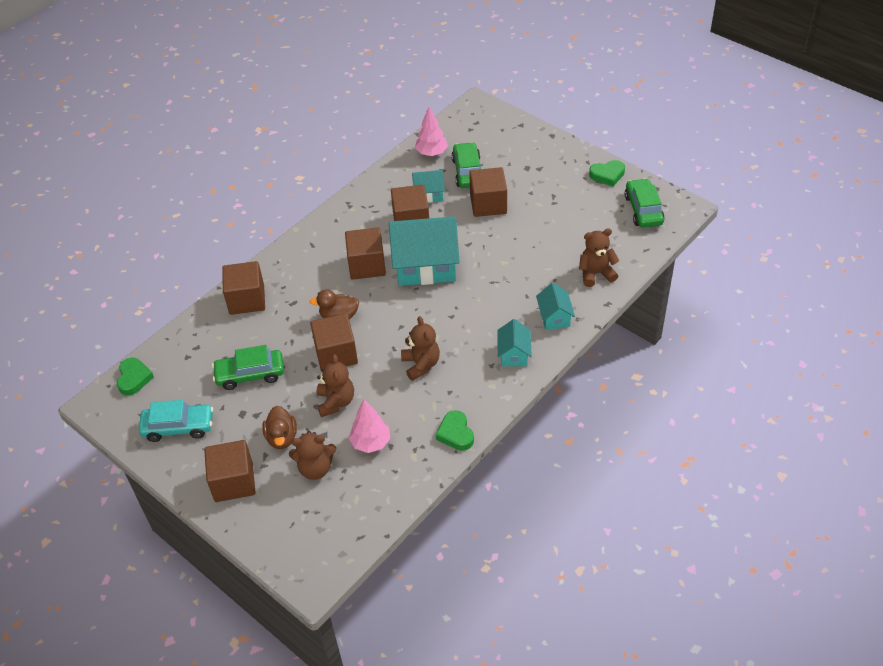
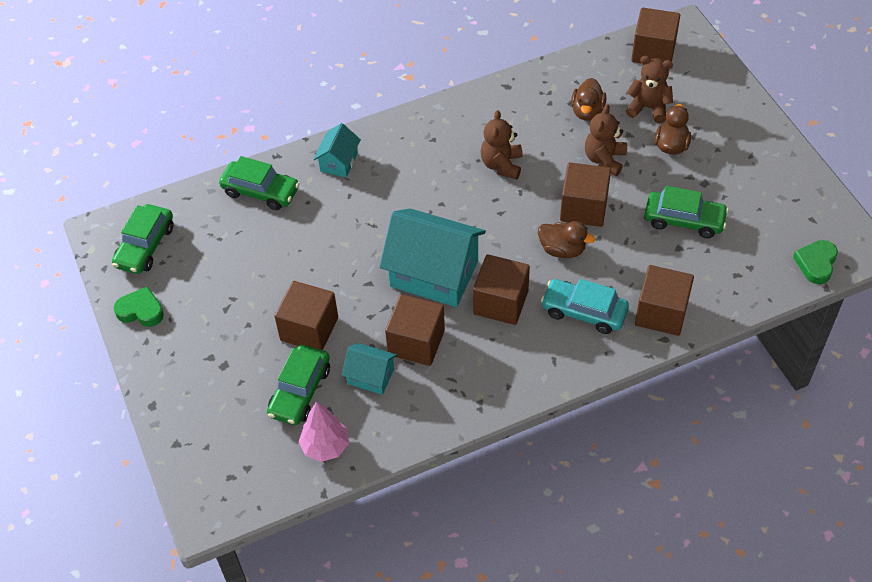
camera: 155 degrees left, 5 degrees up
(178, 427) = (774, 193): turquoise car -> turquoise car (584, 312)
(233, 482) = (730, 123): brown cube -> brown cube (653, 52)
(371, 442) = (587, 111): pink tree -> brown duck
(455, 433) = (505, 92): green heart -> none
(514, 354) = (404, 141): turquoise house -> none
(596, 274) = (261, 191): brown teddy bear -> green car

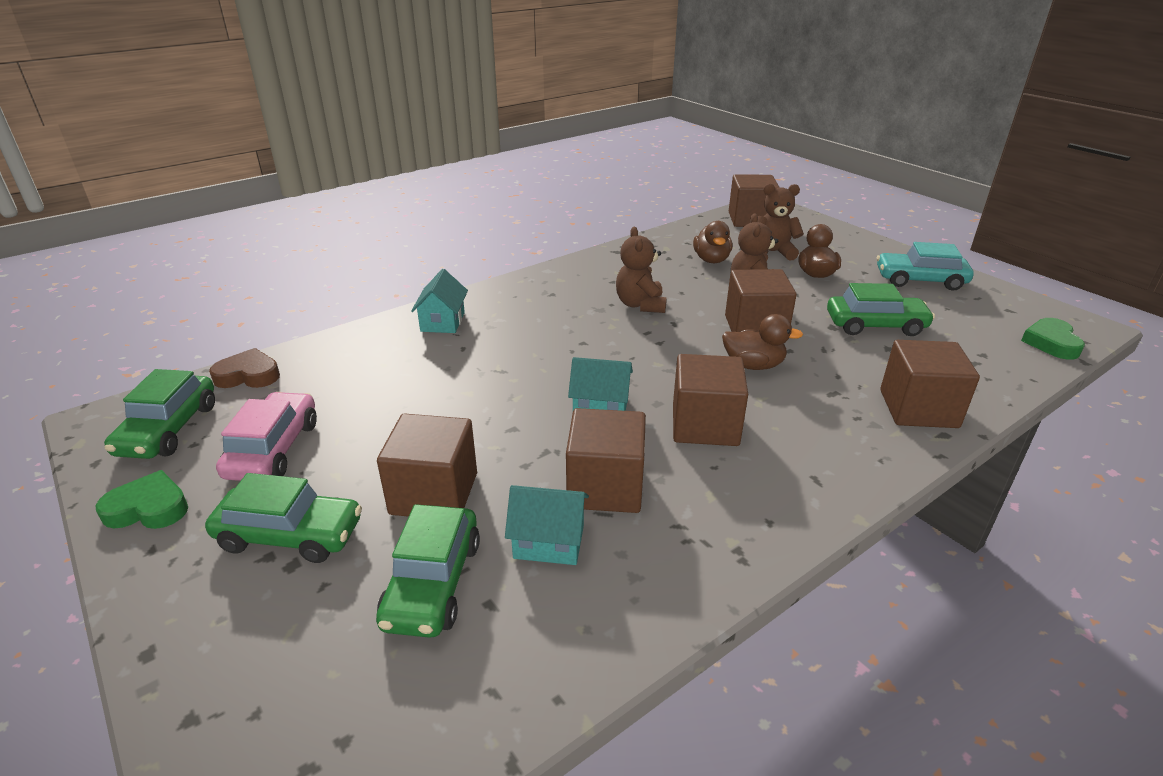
camera: 15 degrees left, 20 degrees down
(194, 201) = (248, 375): none -> brown heart
(212, 275) = (273, 449): none -> pink car
(261, 191) = (343, 356): green car -> green car (290, 535)
(325, 446) = (497, 668): pink tree -> none
(434, 274) = (600, 407): turquoise house -> turquoise house, size x0.50
(584, 312) = (820, 420): turquoise car -> turquoise car (920, 280)

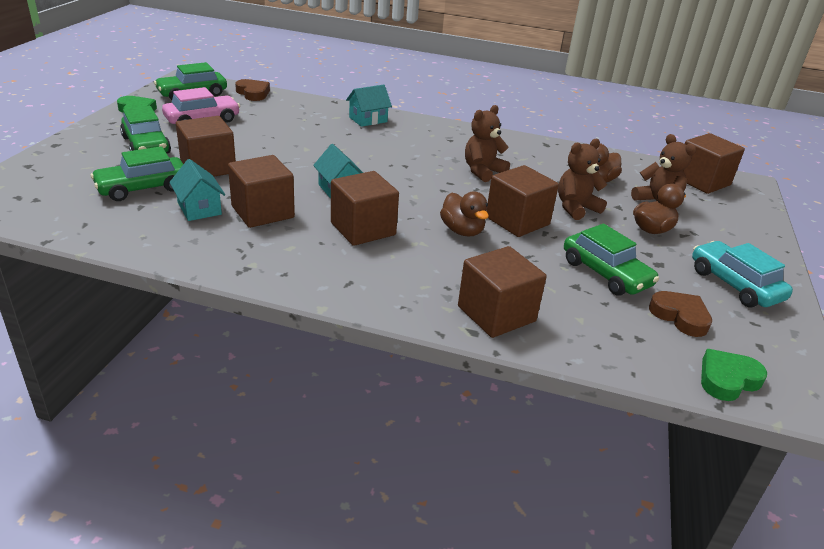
camera: 50 degrees right, 0 degrees up
(957, 322) = (680, 316): none -> brown heart

